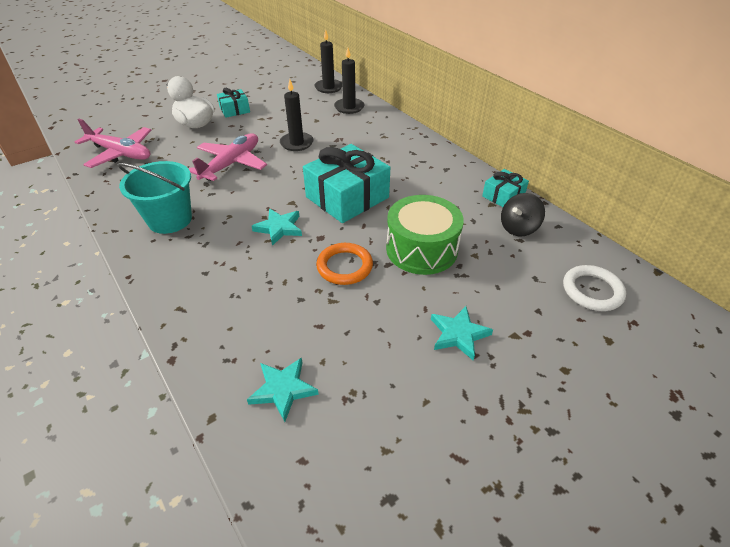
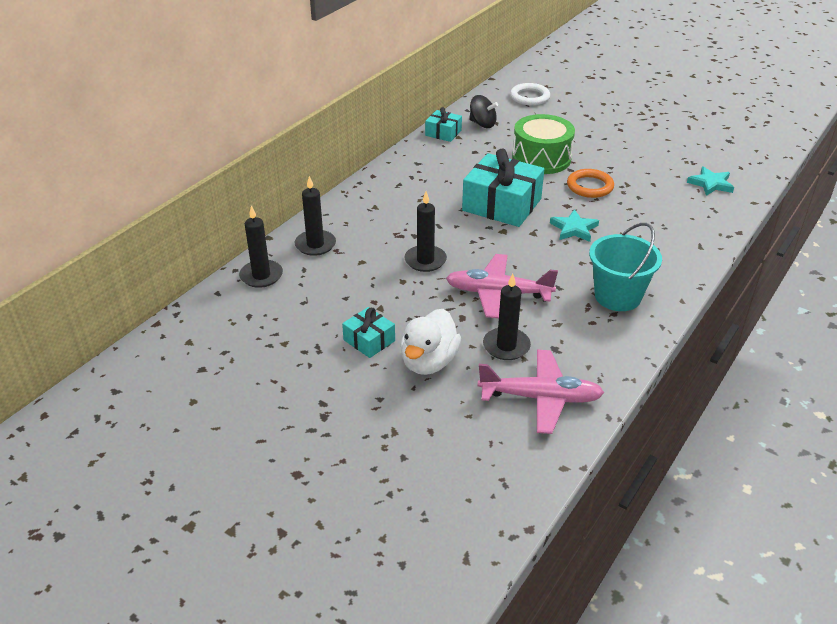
camera: 110 degrees left, 5 degrees down
(121, 153) = (540, 398): pink plane -> pink plane turned 90 degrees clockwise
(177, 153) = (506, 346): none -> black candle
(458, 334) = (610, 135): turquoise star -> none

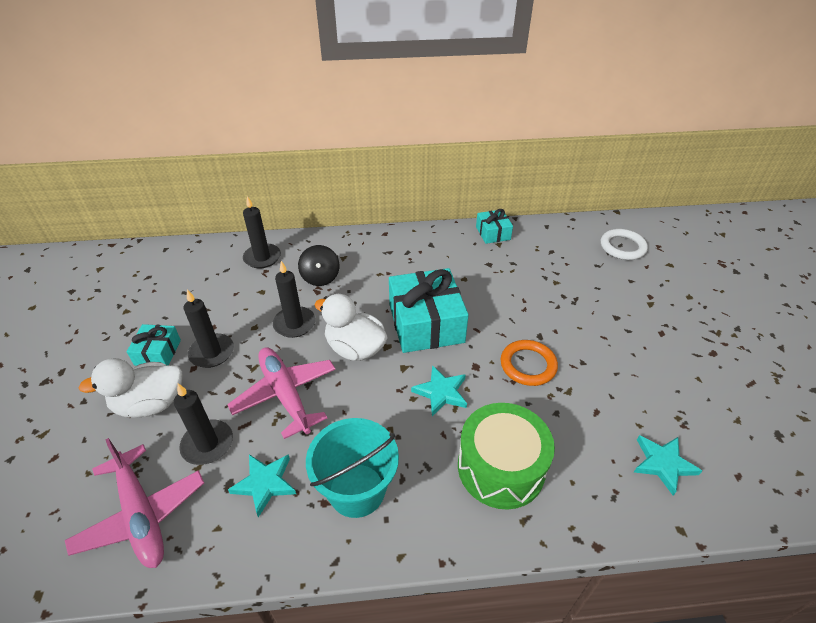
camera: 50 degrees right, 5 degrees up
(261, 276) = (201, 255): black candle -> black candle (212, 352)
(482, 124) = (537, 245): black spinning top -> black spinning top (320, 277)
(489, 244) = (355, 348): none -> white duck
(541, 158) = (532, 308): green drum -> green drum (501, 467)
(572, 332) = (265, 484): none -> turquoise star

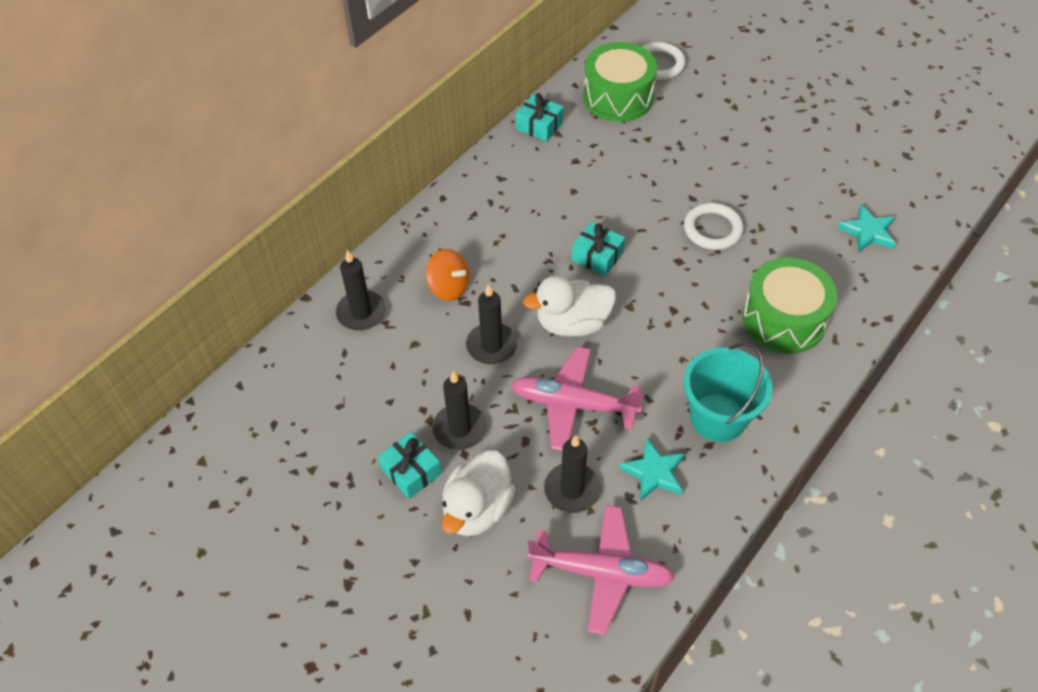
camera: 45 degrees left, 10 degrees up
(320, 277) = (449, 287): black spinning top -> orange spinning top
(426, 323) = (597, 256): turquoise gift -> turquoise gift, size x0.51
(441, 392) = (681, 302): turquoise star -> none
(528, 365) = (712, 229): orange ring -> white ring
(567, 248) = (618, 97): none -> green drum

